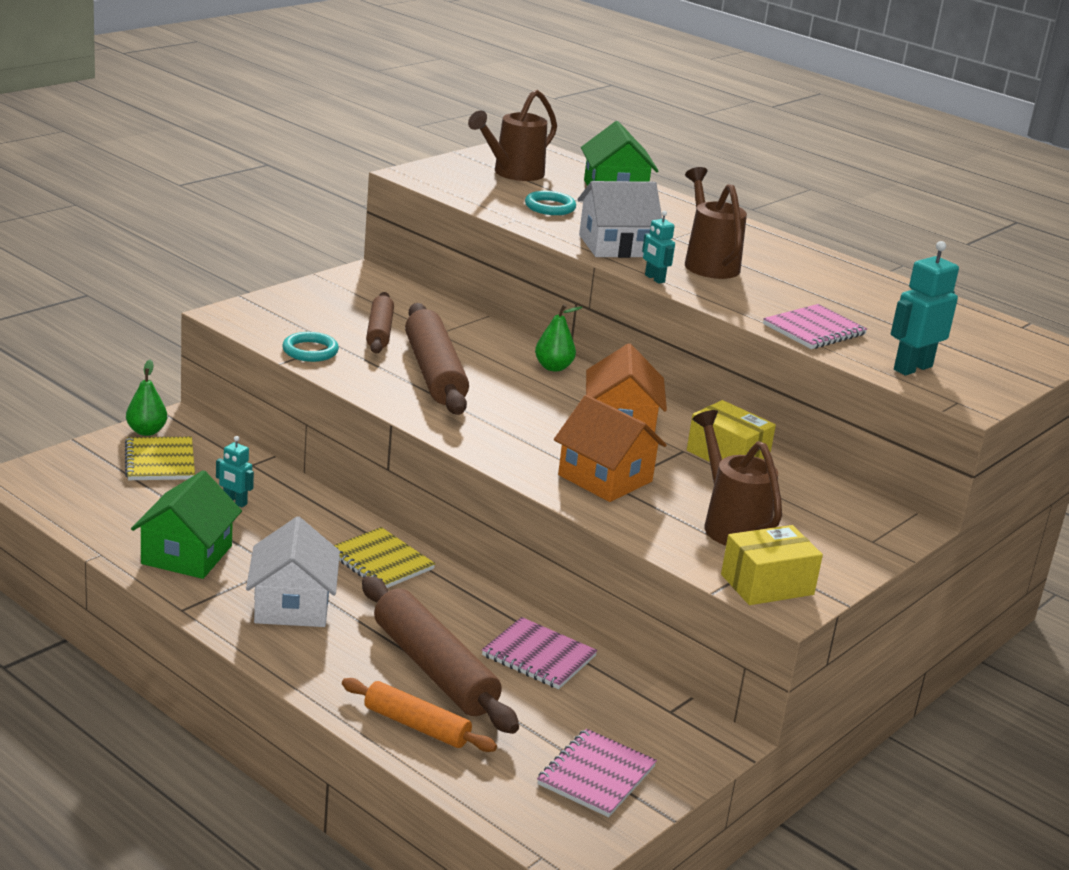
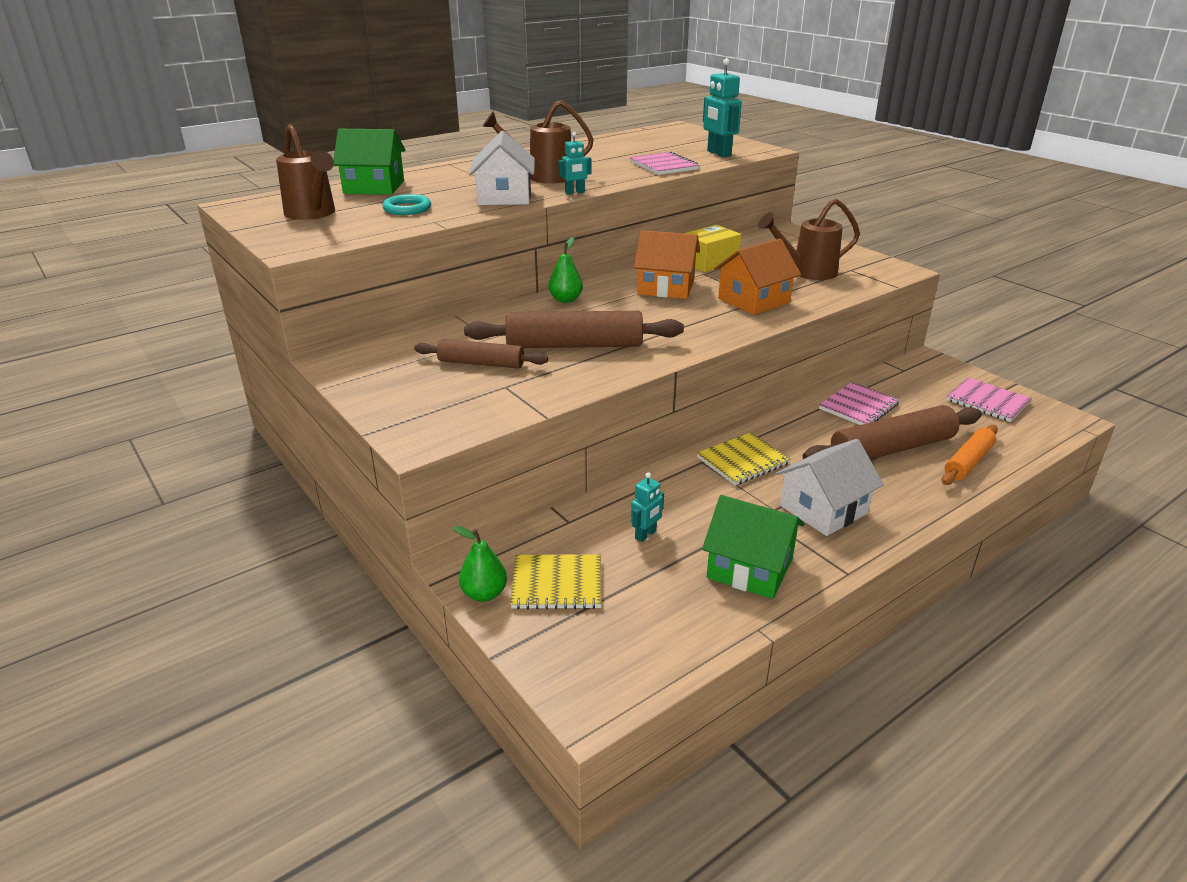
camera: 75 degrees left, 5 degrees up
(292, 605) = (823, 509): white house -> white house turned 45 degrees counterclockwise
(310, 351) = (520, 399): turquoise ring -> none
(767, 584) = (879, 272): yellow box -> none

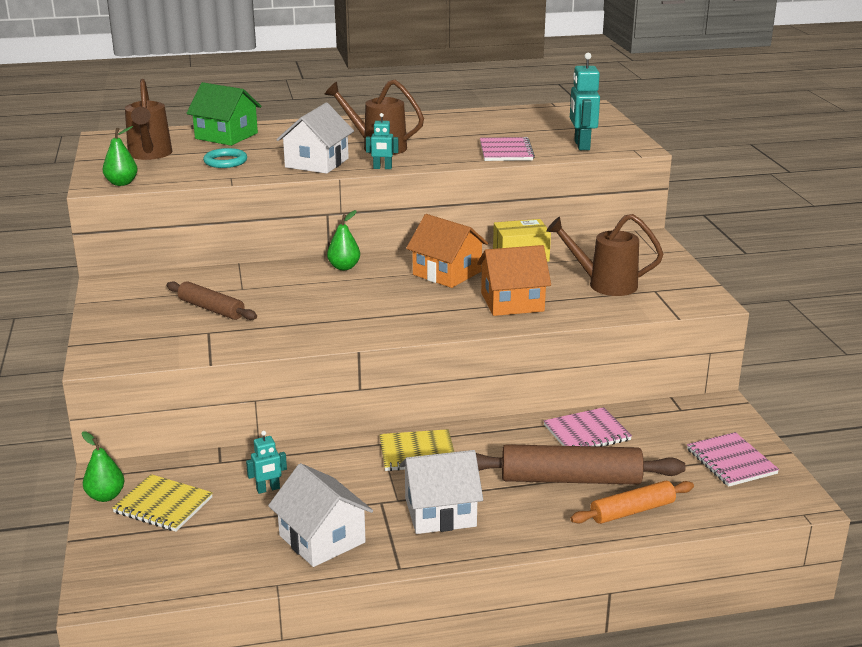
camera: 25 degrees right, 5 degrees down
(318, 244) = (121, 183): none -> green pear
(574, 345) = (301, 310): brown rolling pin -> none
(750, 568) = (322, 539): green house -> white house

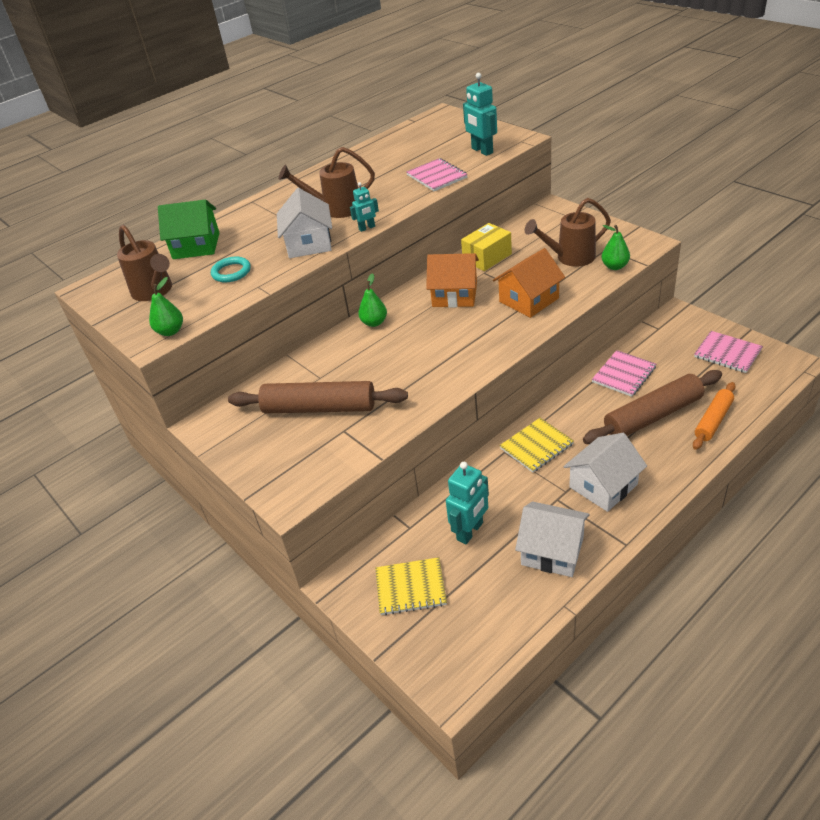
camera: 25 degrees left, 15 degrees up
(105, 496) = (358, 605): green pear -> green pear (614, 266)
(211, 309) = (319, 408): brown rolling pin -> brown rolling pin, size x1.64
(268, 489) = (470, 531): turquoise robot -> turquoise robot, size x1.74

